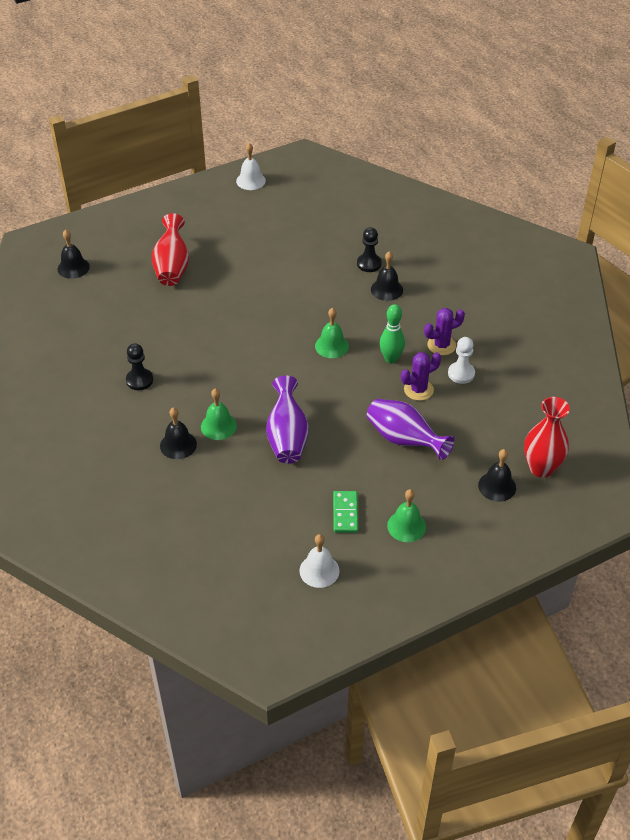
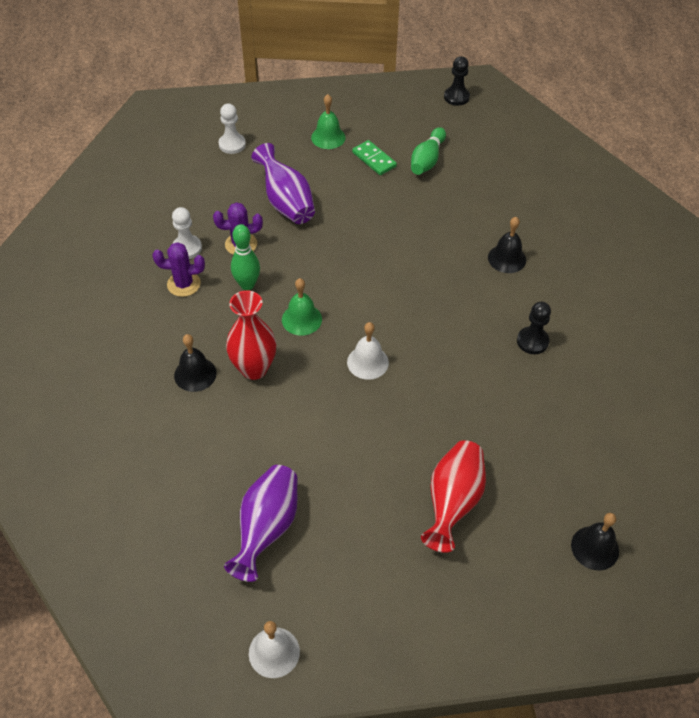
camera: 160 degrees left, 5 degrees up
(218, 426) = (460, 266): green bell -> none
(287, 437) = (396, 236): purple vase -> purple vase (267, 528)
(290, 530) = (427, 160): none -> green bowling pin
(319, 570) = (416, 127): white bell -> white bell (367, 362)
(345, 513) = (374, 159): green domino -> green domino turned 60 degrees counterclockwise
(369, 264) = (192, 420): black pawn -> black pawn (456, 97)
(497, 486) = (232, 144): black bell -> white pawn
(541, 468) = (183, 147): red vase -> red vase (254, 368)

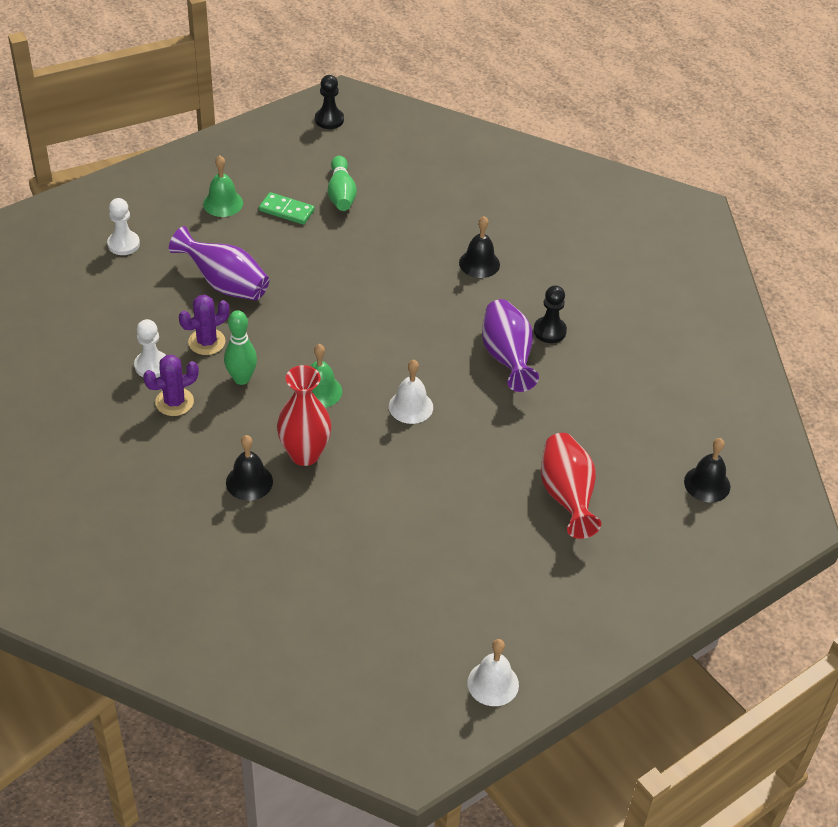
camera: 30 degrees left, 5 degrees down
(267, 528) = (416, 587): purple vase -> purple vase (507, 358)

